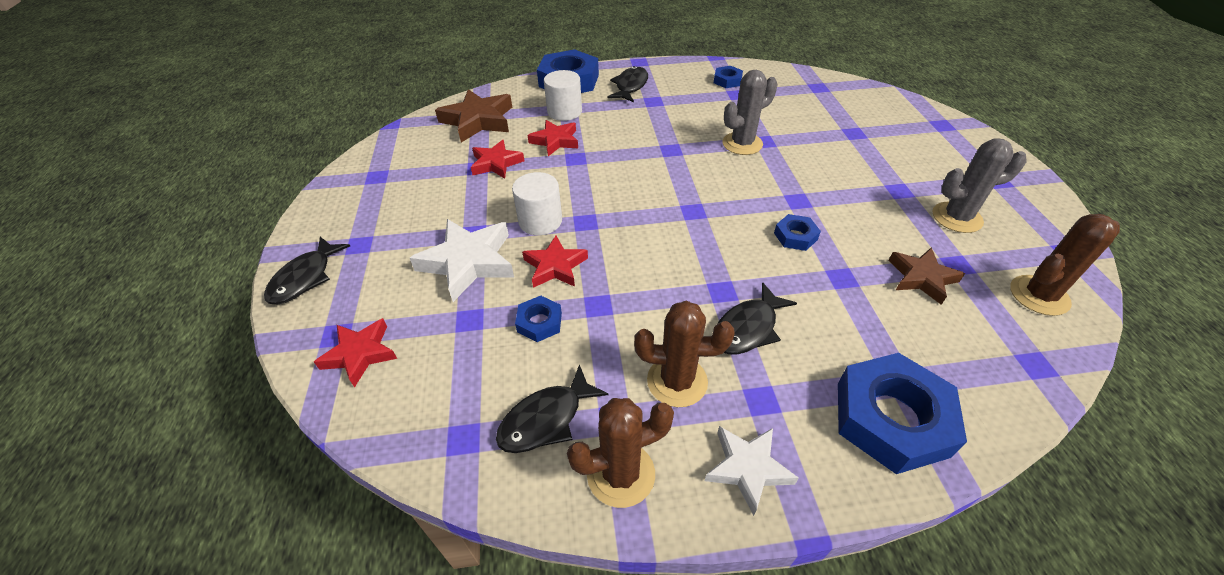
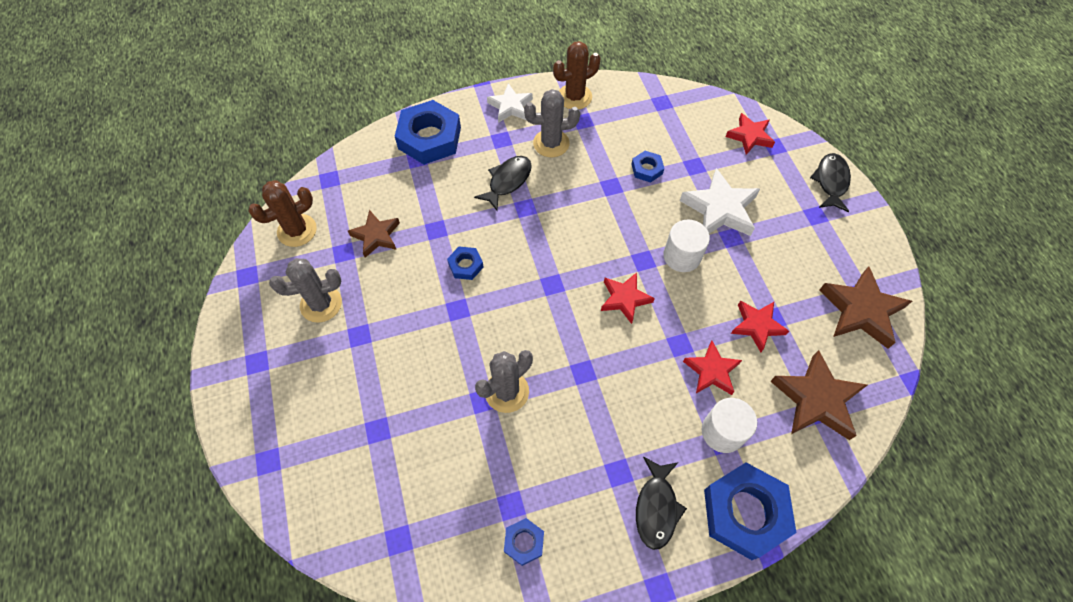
camera: 170 degrees right, 15 degrees up
(390, 165) = (861, 311): none -> brown star
(546, 419) = (621, 116): black fish -> none
(555, 266) = (652, 213): red star -> red star (624, 299)
(677, 381) = (551, 143): brown cactus -> grey cactus

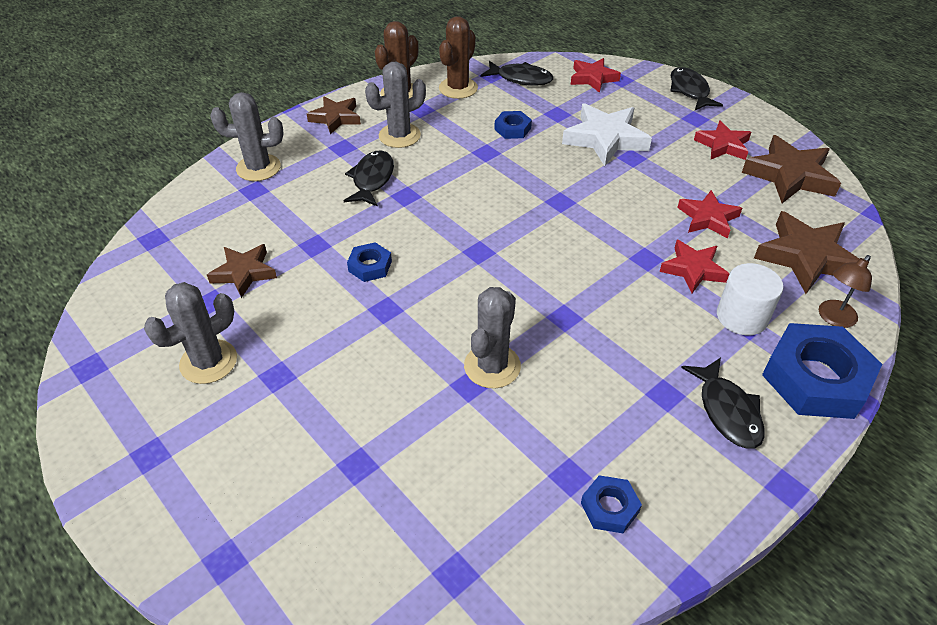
camera: 25 degrees left, 15 degrees down
(297, 230) = (136, 299): brown cactus -> brown cactus (458, 88)
(429, 138) = (258, 168): blue nut -> grey cactus
(510, 106) = (335, 118): white star -> brown star
(624, 299) = (564, 239): red star -> red star (723, 145)
(682, 256) = (596, 186): white cylinder -> none
(685, 115) = (521, 79): none -> black fish
(798, 466) = (833, 318): none -> brown lamp

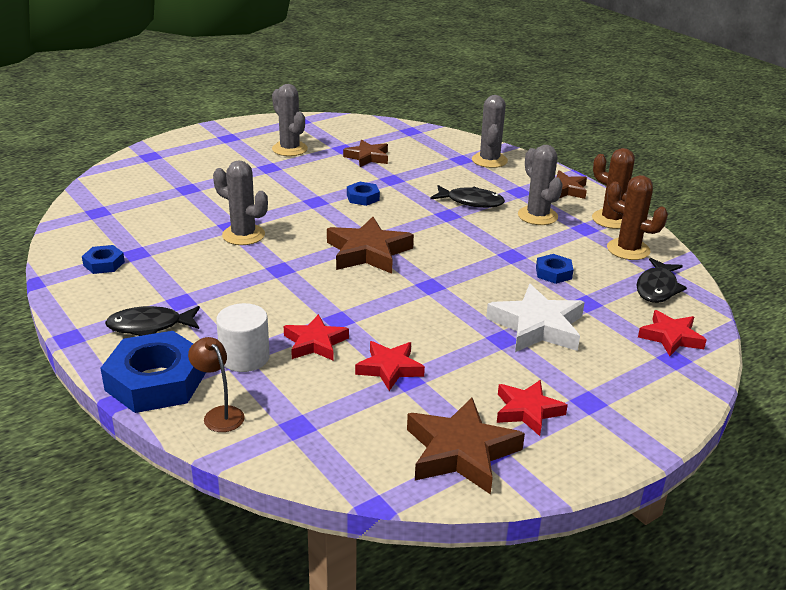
camera: 95 degrees right, 15 degrees down
(689, 91) = (657, 411): black fish -> none
(806, 257) = (311, 422): brown star -> brown star (368, 252)

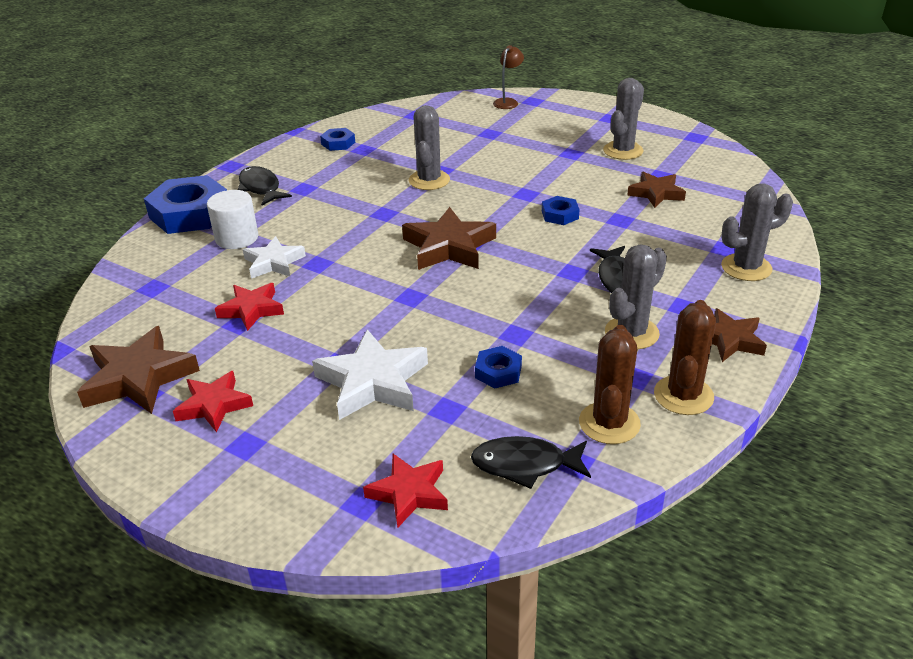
camera: 70 degrees right, 5 degrees up
(219, 414) = (157, 250): brown lamp -> brown lamp (508, 102)
(315, 343) = (274, 262): red star -> white star

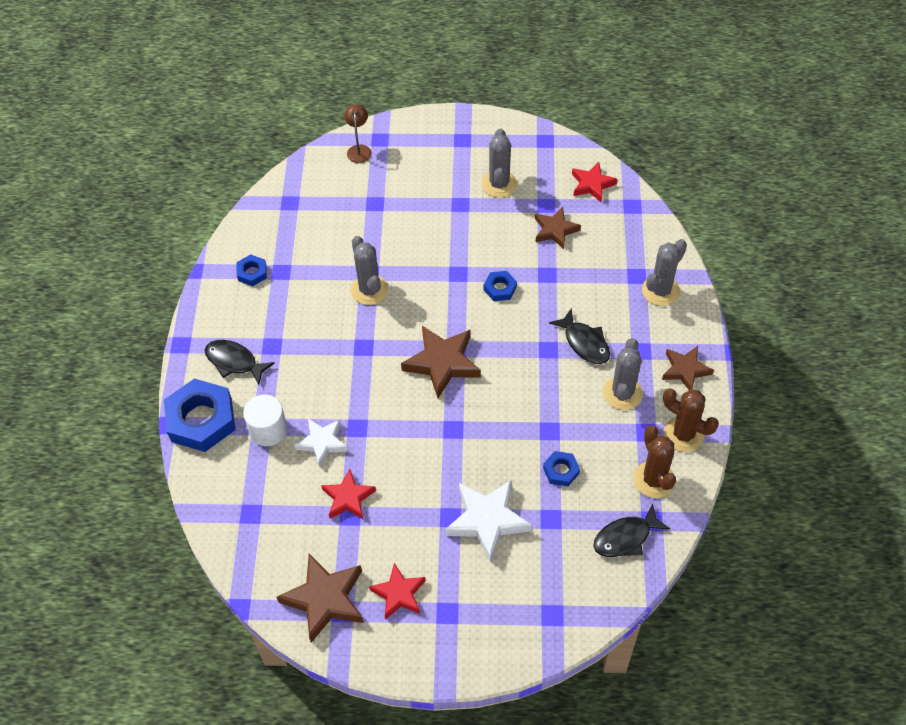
camera: 30 degrees left, 20 degrees up
(409, 493) = (574, 593): red star -> red star (592, 184)
(683, 395) = (683, 434): brown cactus -> brown cactus turned 45 degrees counterclockwise

